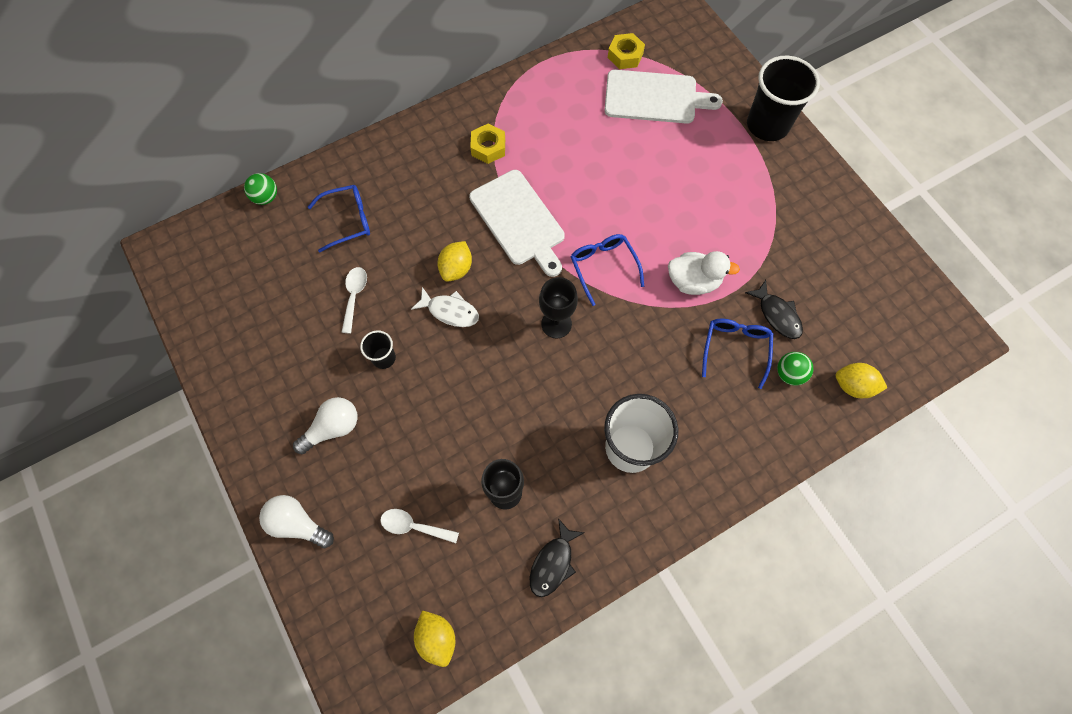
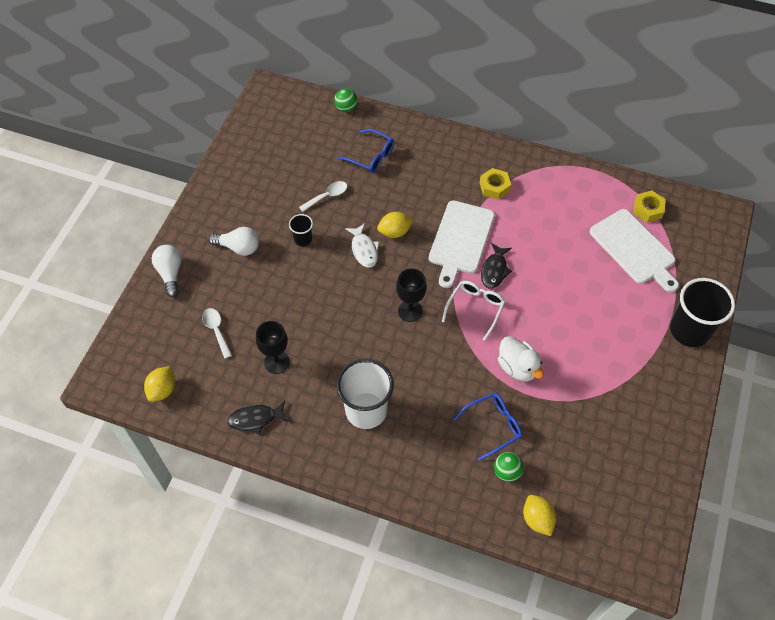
camera: 50 degrees right, 10 degrees down
(603, 267) = (475, 308): blue glasses -> white glasses
(777, 315) = (544, 435): black fish -> black fish (494, 270)

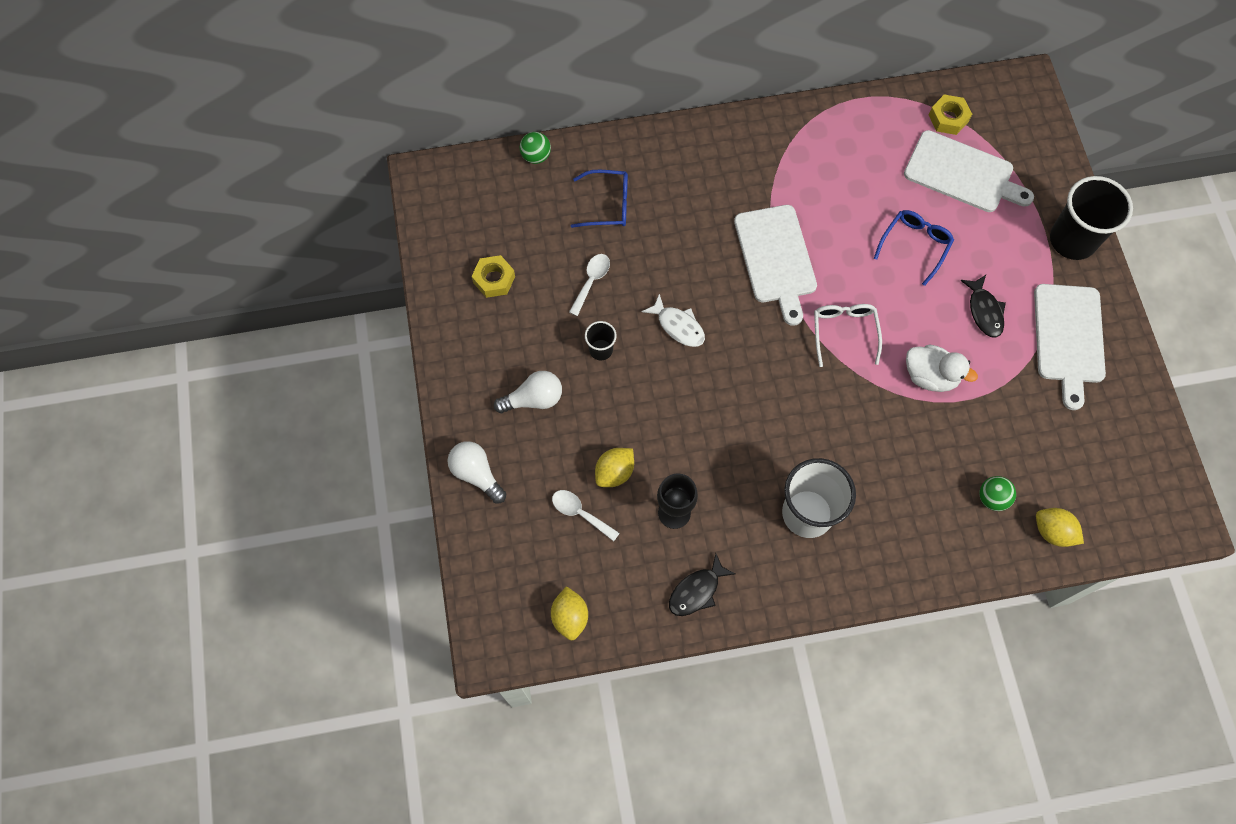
camera: 30 degrees left, 10 degrees up
(394, 232) = (698, 286): yellow lemon -> yellow lemon (614, 472)
(410, 311) = (777, 372): black goblet -> none
(493, 426) = (947, 456): blue glasses -> blue glasses (915, 245)
(494, 187) = (770, 173): yellow nut -> yellow nut (494, 279)
(494, 270) = (835, 275): black fish -> black fish (984, 311)
(641, 394) = (1068, 338): none -> white cutting board

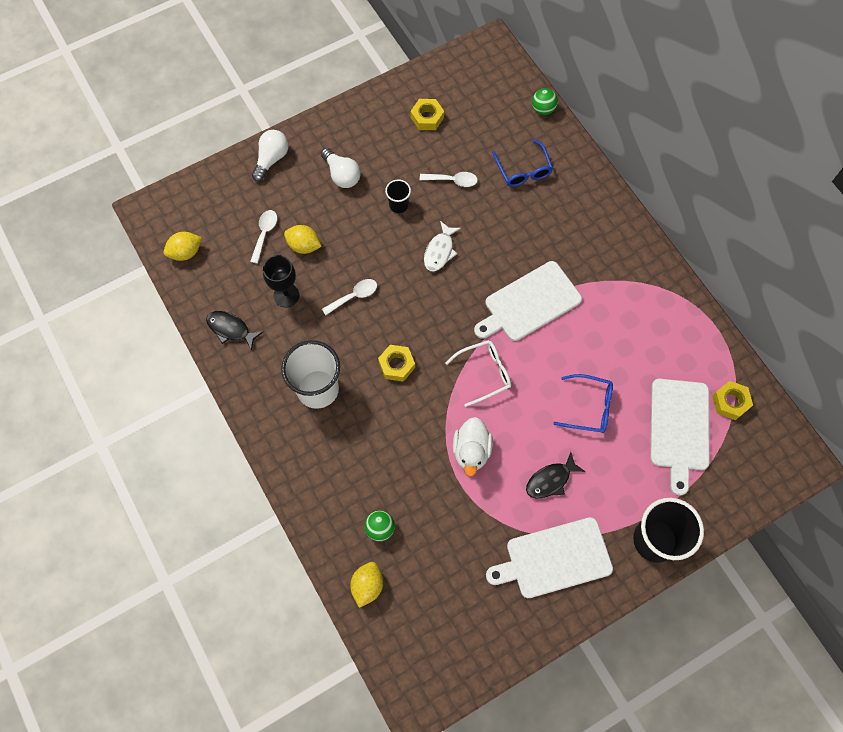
camera: 70 degrees right, 0 degrees up
(703, 437) = (354, 296): none -> white spoon
(805, 418) = (396, 365): none -> yellow nut

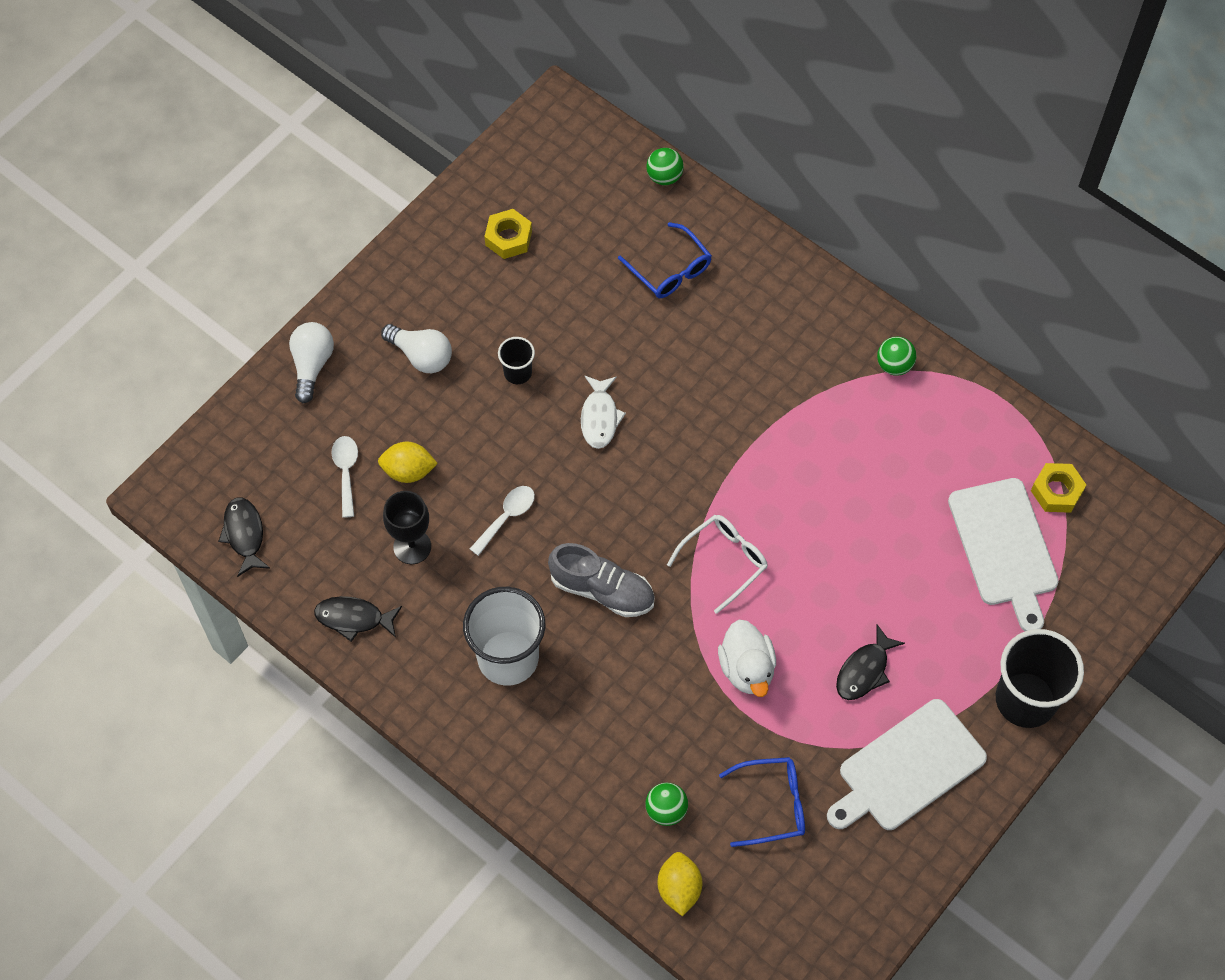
camera: 20 degrees left, 5 degrees down
(186, 252) = (244, 534): yellow lemon -> black fish
(396, 365) = (602, 590): yellow nut -> grey shoe
(452, 180) = (579, 315): white spoon -> none
(529, 303) = (748, 448): white cutting board -> none
(589, 407) = (879, 559): blue glasses -> blue glasses (772, 804)
(649, 280) = (894, 365): none -> green ball

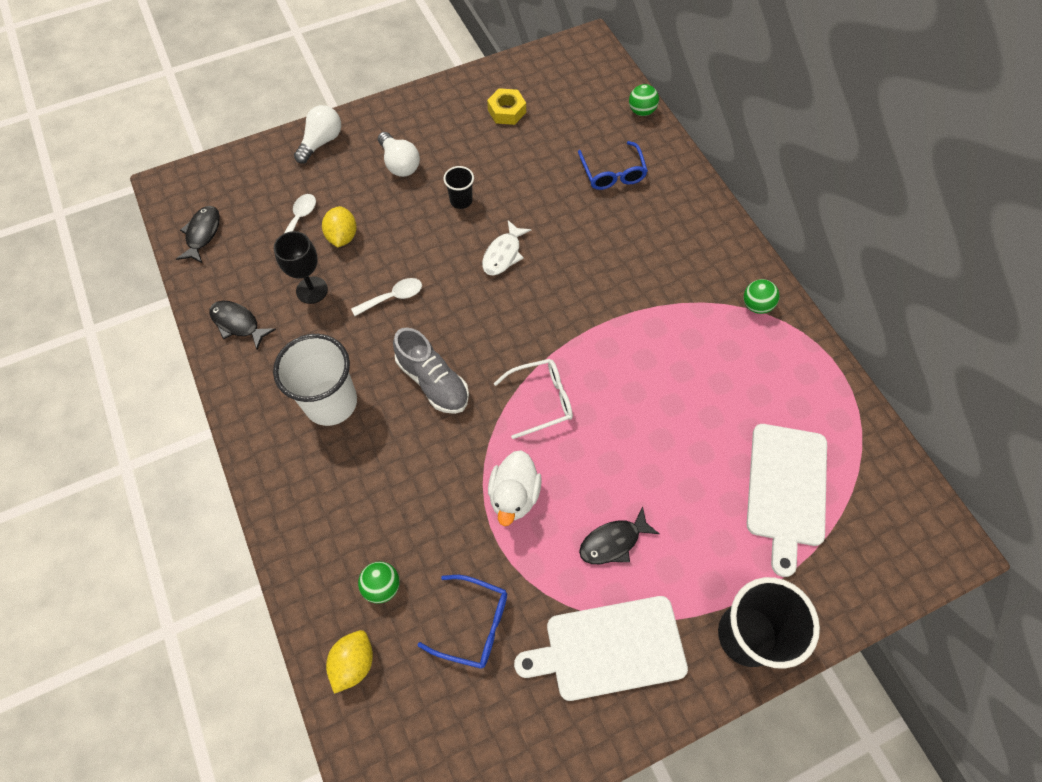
camera: 25 degrees right, 0 degrees up
(408, 471) = (342, 236): yellow lemon -> yellow lemon turned 60 degrees clockwise
(1056, 491) = (854, 461): yellow nut -> none

